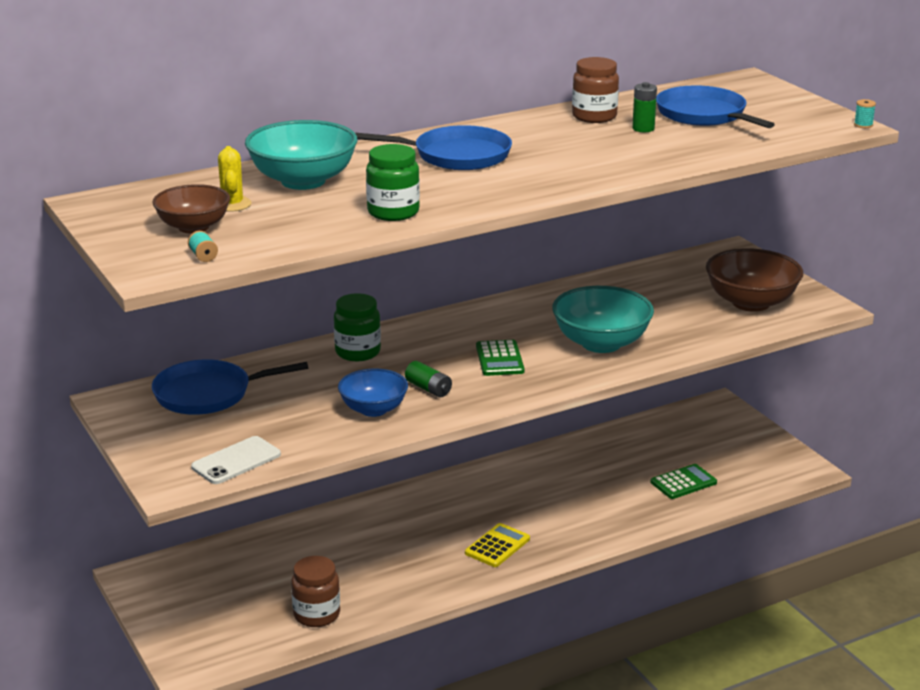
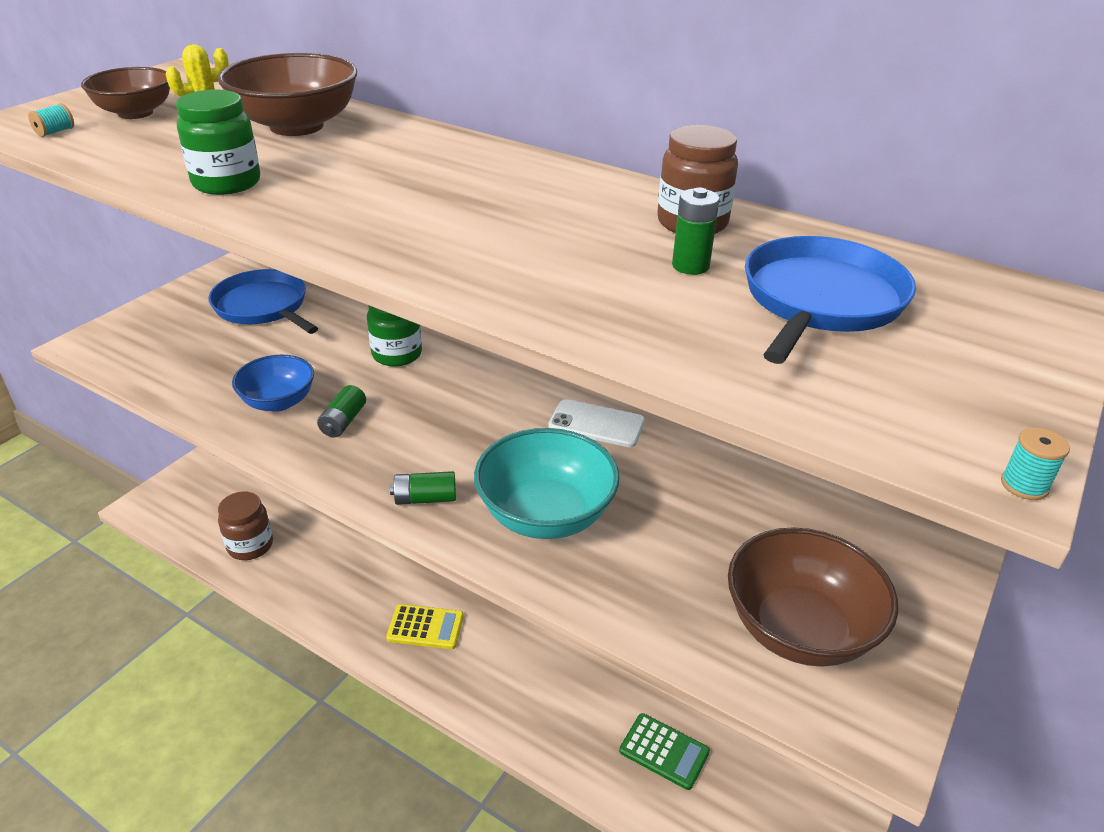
camera: 60 degrees right, 10 degrees up
(236, 461) = (140, 360): white phone -> white phone (596, 424)
(303, 181) = (296, 126): turquoise bowl -> brown bowl
(457, 155) = (446, 176): blue pan -> none
(499, 359) = (445, 448): green calculator -> none
(548, 377) = (425, 498): none -> green battery

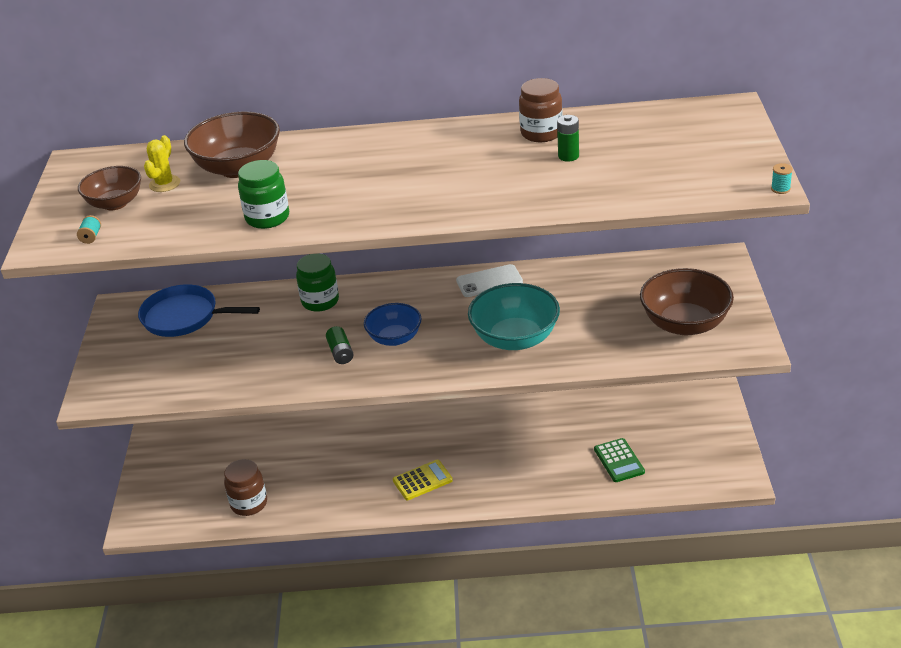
camera: 30 degrees left, 0 degrees up
(278, 402) = (284, 363): blue bowl -> blue bowl (394, 338)
(425, 498) = (441, 364): green battery -> none
(664, 751) = (619, 461): green calculator -> green calculator turned 75 degrees clockwise
(820, 300) = (641, 148): blue pan -> none

